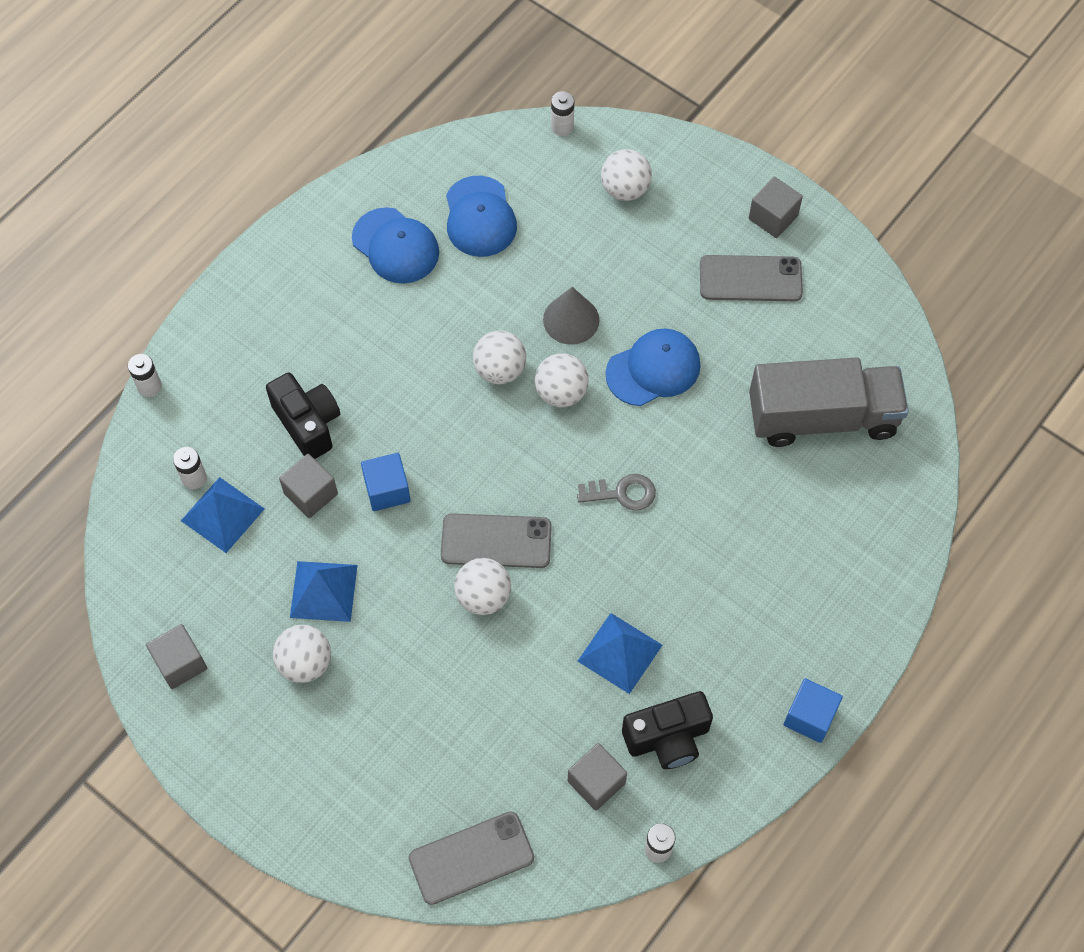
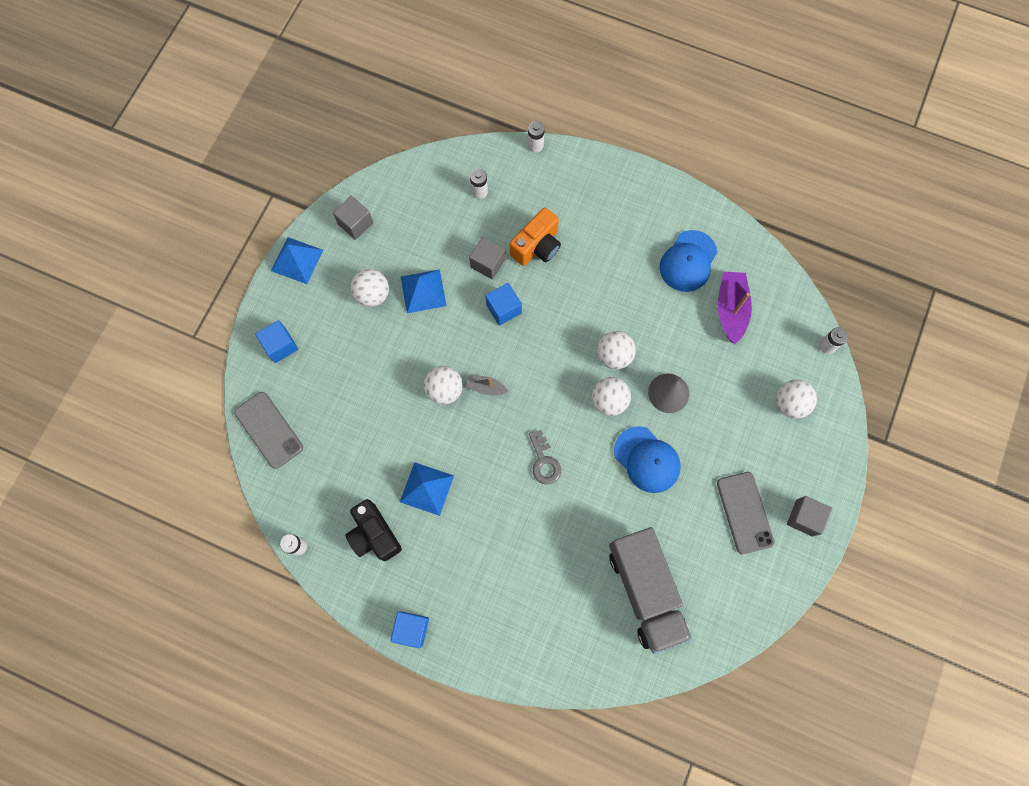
camera: 75 degrees right, 10 degrees up
(222, 514) = (459, 216): blue pyramid -> blue pyramid (297, 260)
(308, 424) = (537, 246): black camera -> orange camera
(342, 815) = (280, 346): none -> blue cube
(480, 217) = (730, 309): blue cap -> purple boat
(496, 541) = (486, 387): grey phone -> grey boat
(596, 782) = (334, 495): grey cube -> none

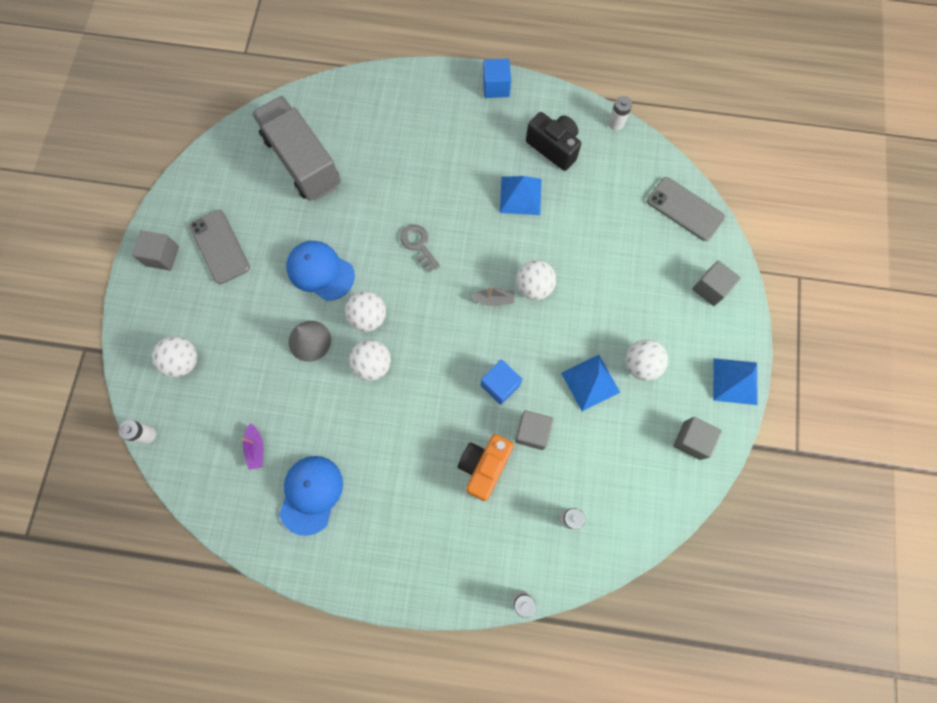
camera: 165 degrees right, 0 degrees up
(280, 346) = (710, 288): blue cube -> grey cube
(730, 309) = (256, 448): purple boat -> purple boat, size x0.54

